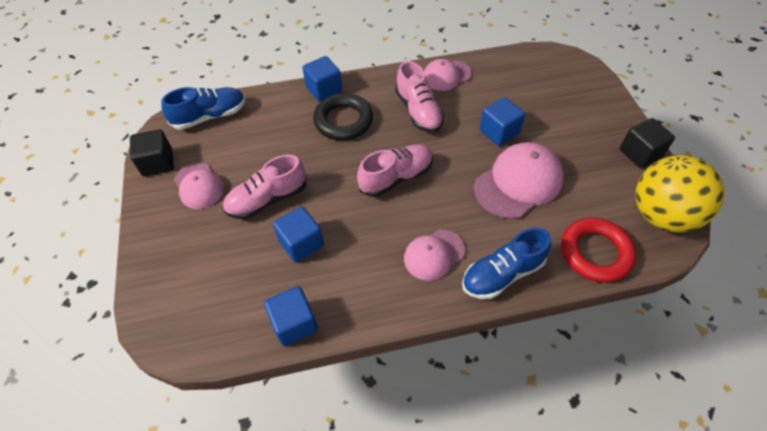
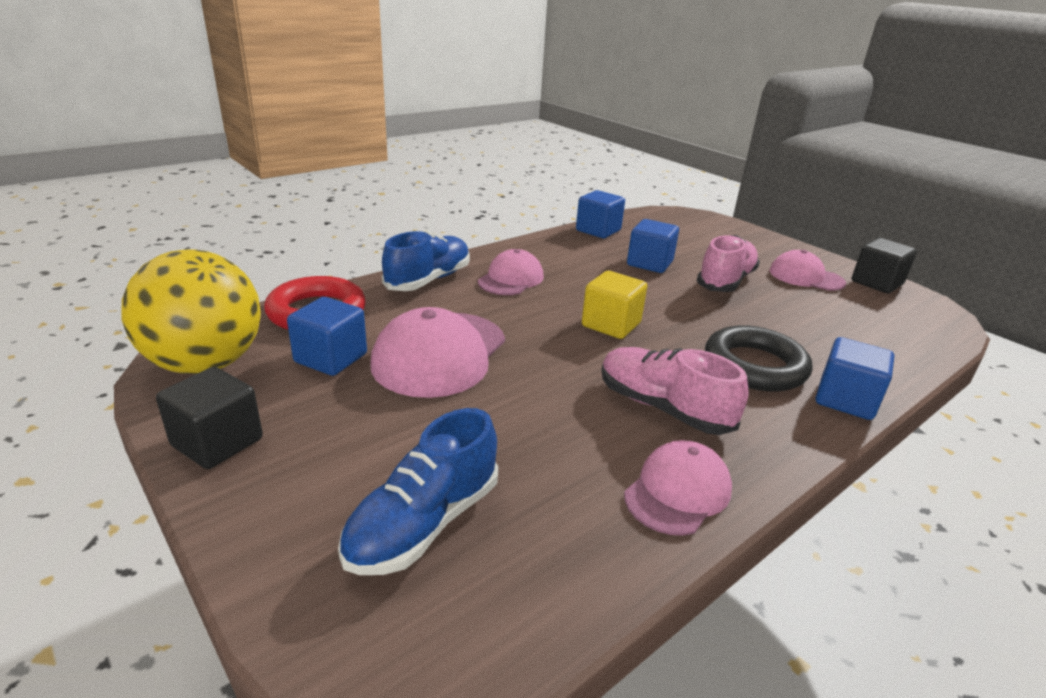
camera: 150 degrees right, 25 degrees down
(210, 116) = (917, 330): blue shoe -> blue shoe (424, 523)
(396, 177) = (611, 324): pink shoe -> yellow cube
(498, 132) = (503, 411): blue cube -> blue cube (331, 358)

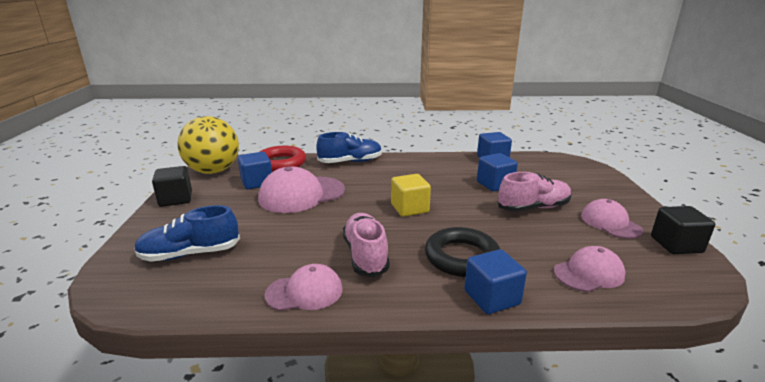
camera: 40 degrees right, 5 degrees down
(511, 279) = (393, 171): pink cap -> pink cap (589, 273)

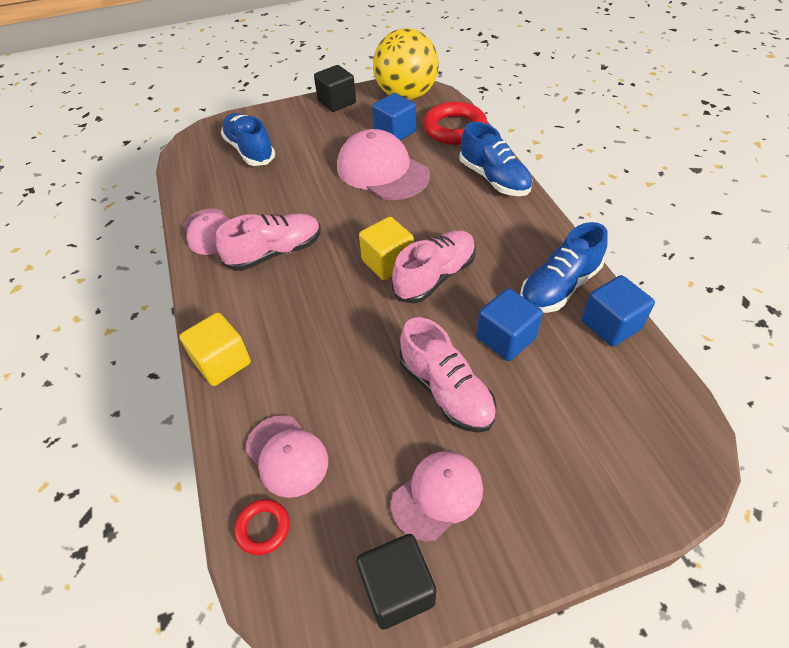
camera: 75 degrees right, 25 degrees up
(433, 195) = (435, 276): none -> pink shoe
(459, 164) = (559, 287): none -> blue shoe
(461, 257) = (291, 327): black ring -> none
(492, 298) = (222, 362): blue cube -> yellow cube
(653, 290) = (263, 528): none -> red ring

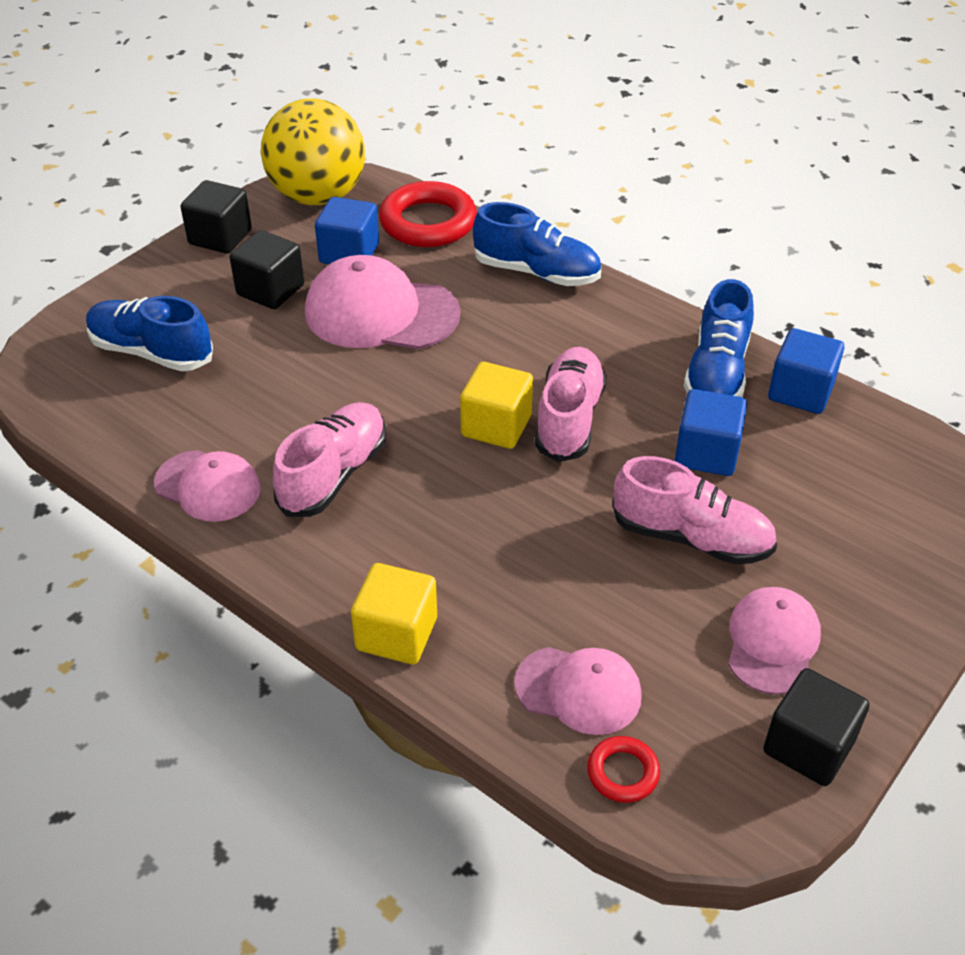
camera: 35 degrees left, 5 degrees down
(336, 138) = (270, 290): none -> black cube

